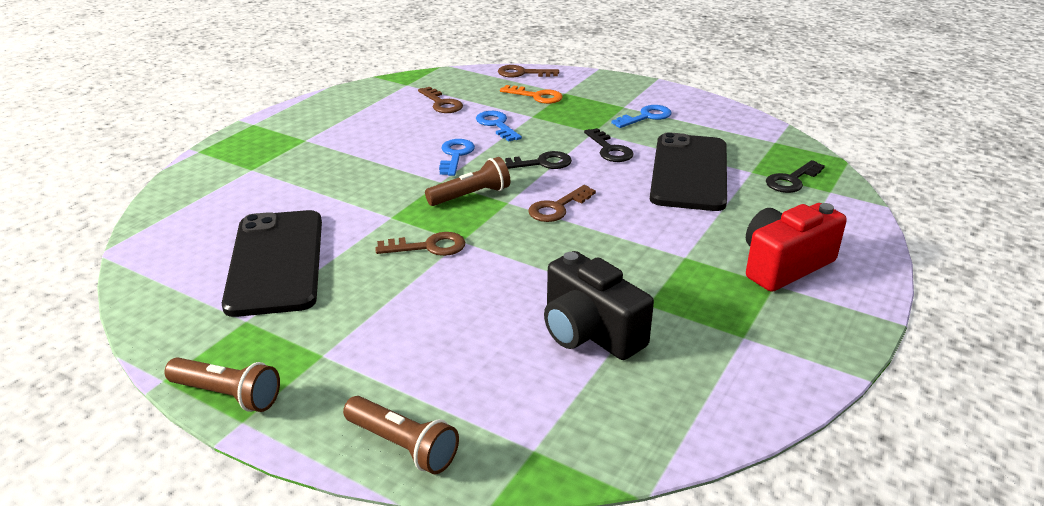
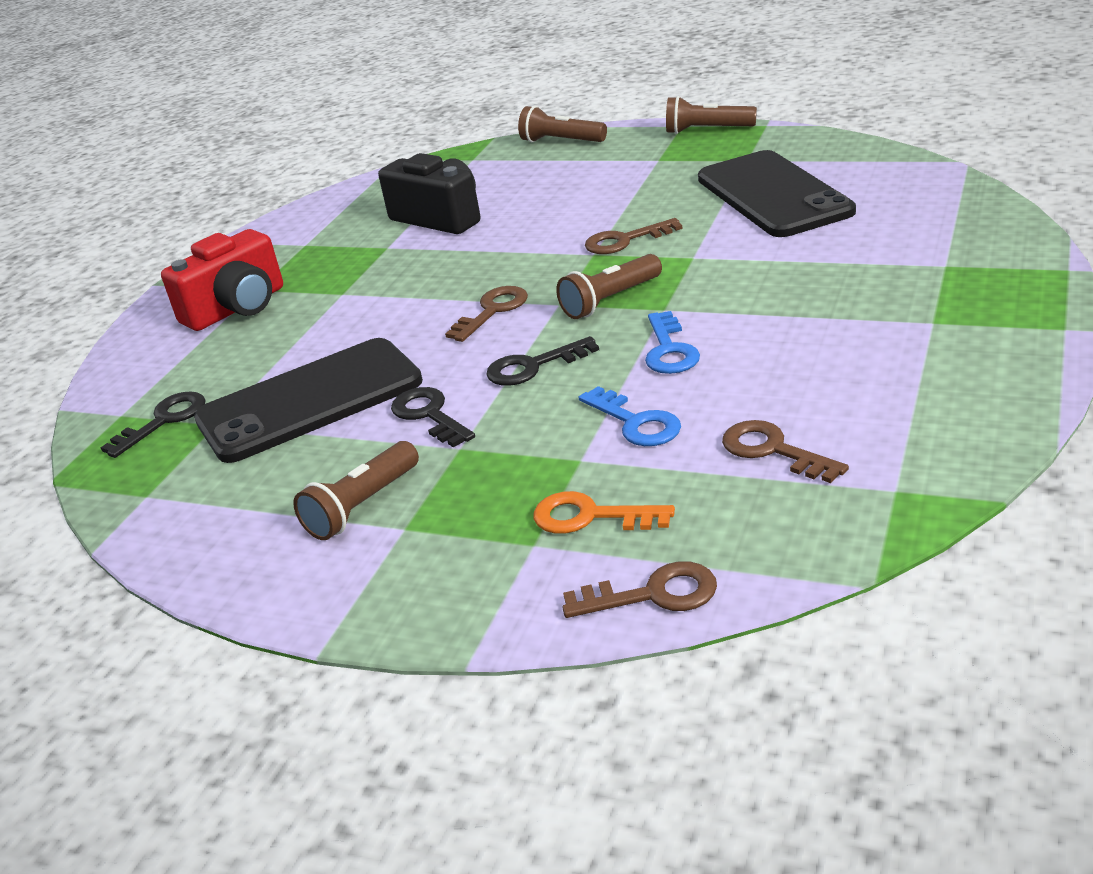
camera: 175 degrees right, 0 degrees up
(646, 117) = (362, 506): blue key -> brown flashlight
(689, 172) = (309, 401): black phone -> black phone turned 60 degrees clockwise

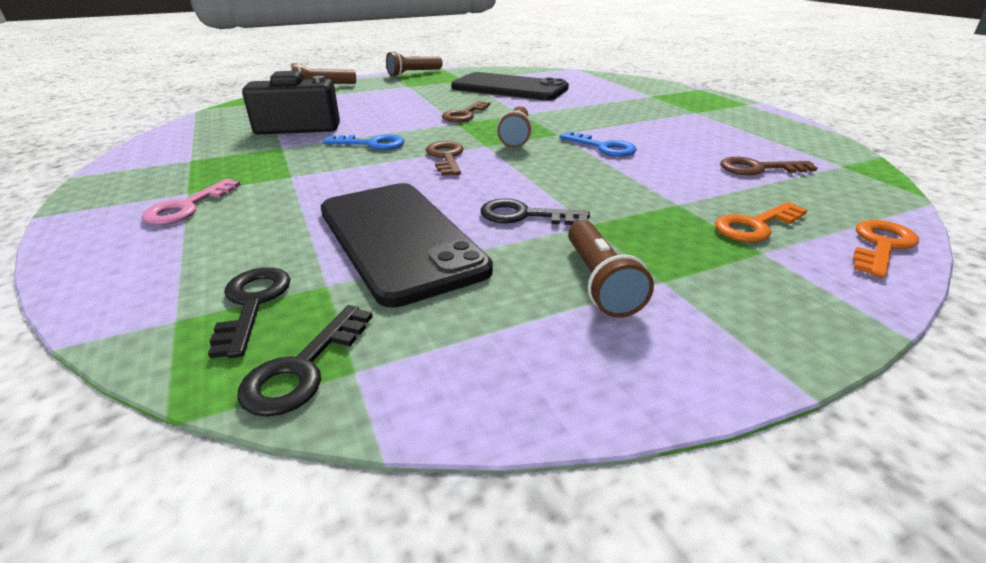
camera: 50 degrees left, 0 degrees up
(237, 308) = (187, 207): red camera -> pink key
(309, 401) = (399, 239): black phone -> black phone turned 45 degrees counterclockwise
(533, 366) = (539, 173): black key -> black key (303, 368)
(635, 422) = (664, 179): blue key -> blue key (371, 144)
(653, 594) = (881, 246): brown key -> orange key

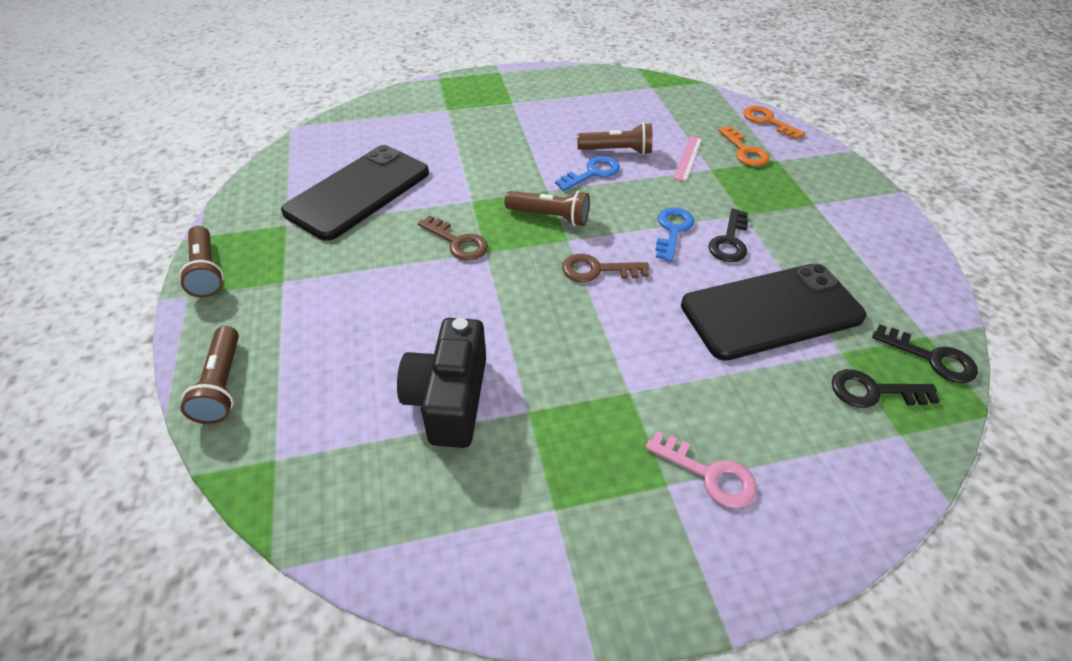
camera: 80 degrees left, 15 degrees up
(371, 144) = (541, 325): blue key -> blue key (672, 230)
(600, 282) = (820, 227): brown flashlight -> brown flashlight (617, 151)
(688, 189) = (688, 158): none -> pink ruler
(758, 168) = (653, 118): brown key -> none

